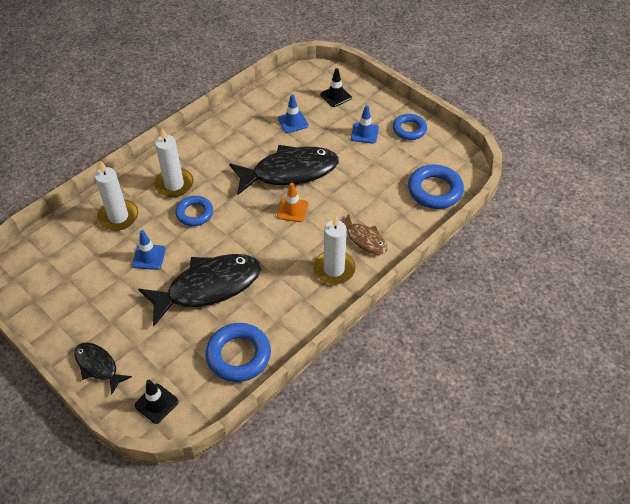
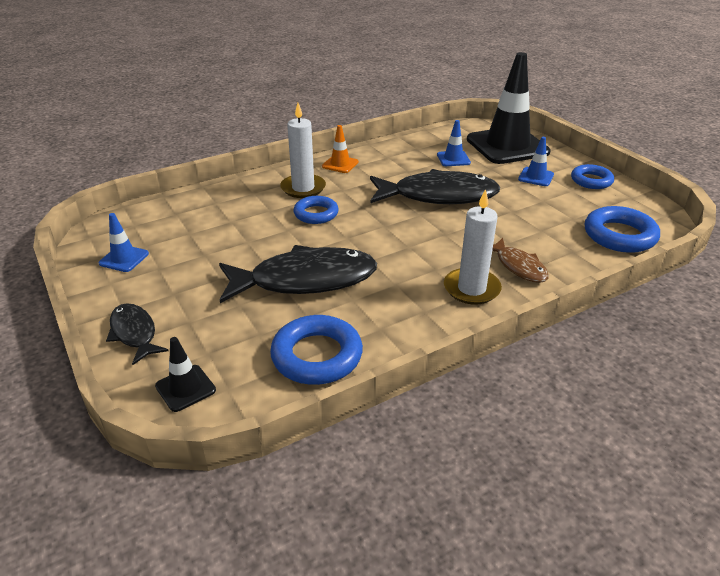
camera: 15 degrees right, 15 degrees down
(118, 217) = (230, 204): white candle -> none
(149, 257) = (247, 242): blue traffic cone -> blue traffic cone (124, 258)
(292, 210) = (433, 227): orange traffic cone -> orange traffic cone (340, 164)
(335, 96) = (507, 146): black traffic cone -> black traffic cone, size x2.33

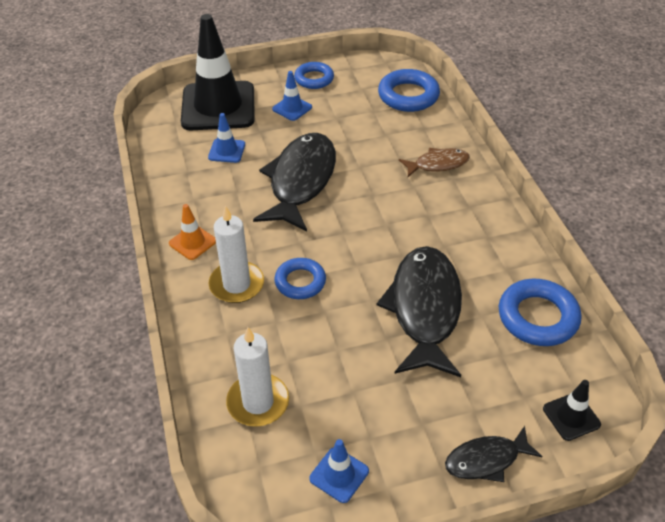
camera: 75 degrees left, 10 degrees up
(471, 289) = (463, 200): white candle -> white candle (258, 402)

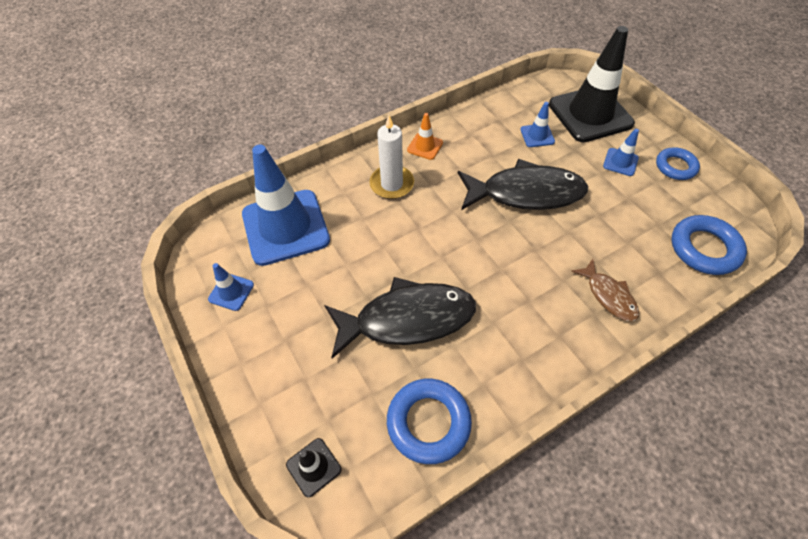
camera: 75 degrees right, 10 degrees up
(258, 402) = (285, 227): white candle -> blue traffic cone
(300, 282) = (408, 222): blue ring -> none
(486, 460) = (257, 395): black fish -> none

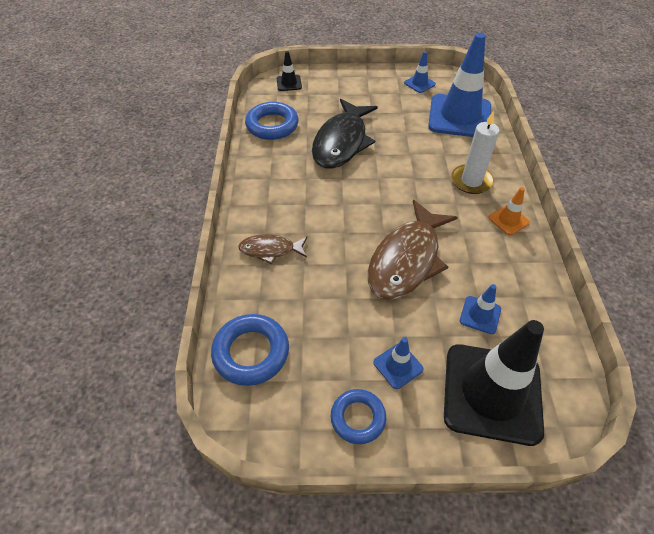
camera: 120 degrees right, 5 degrees down
(526, 193) = (406, 260): black fish -> brown fish

